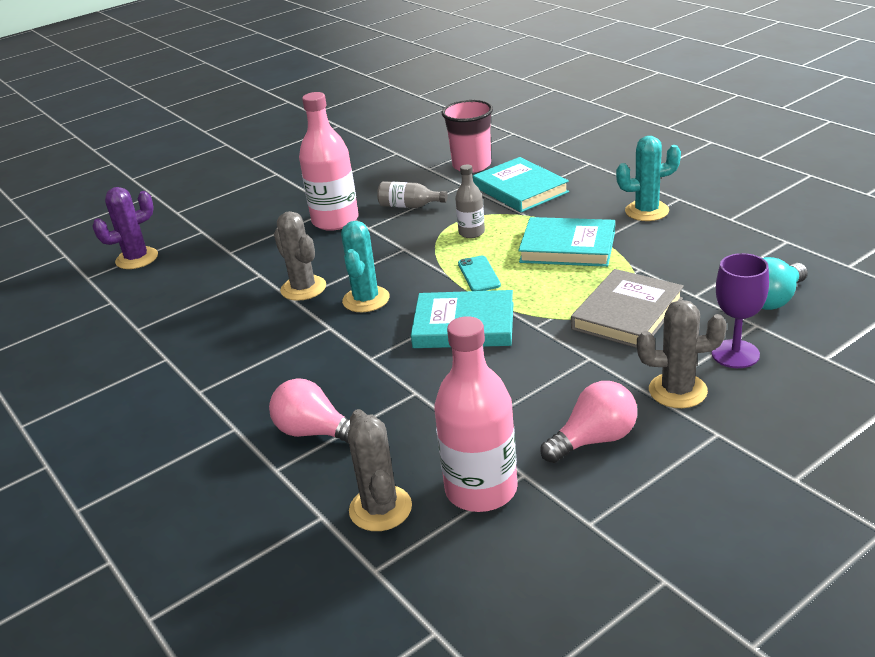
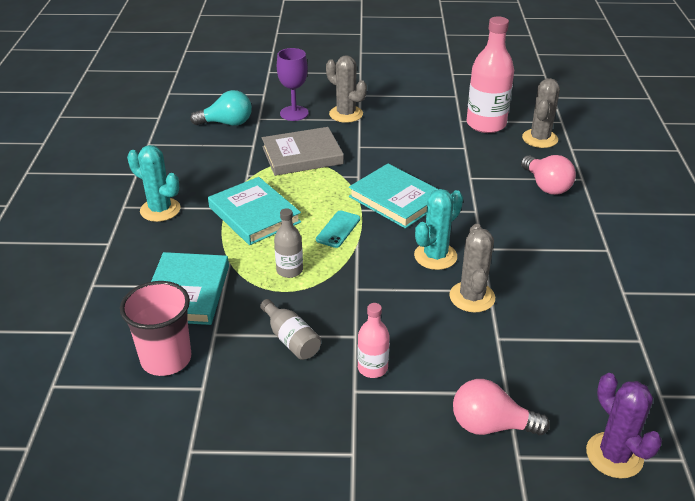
camera: 145 degrees left, 5 degrees up
(137, 258) = (614, 455): purple cactus -> purple cactus turned 60 degrees clockwise
(335, 220) = (372, 368): pink bottle -> pink bottle, size x0.53
(594, 440) = (412, 116): pink light bulb -> pink light bulb (491, 425)

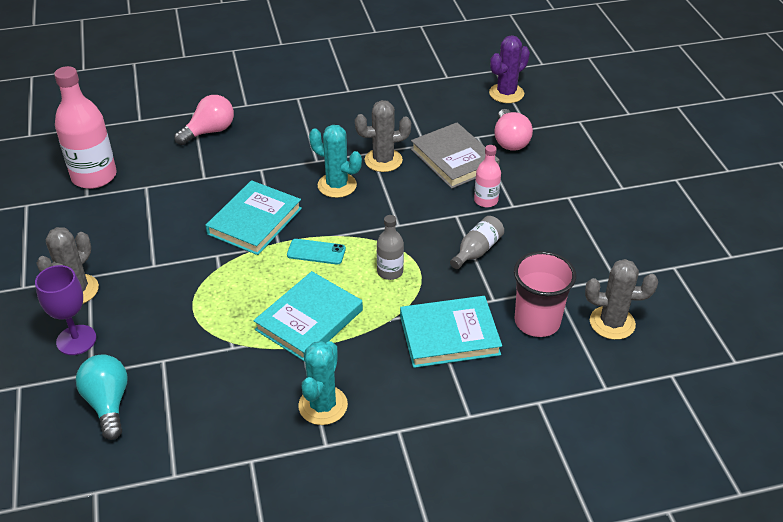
camera: 105 degrees left, 5 degrees up
(302, 155) = (180, 309): grey book -> grey book (454, 159)
(540, 139) = (122, 139): grey cactus -> grey cactus (612, 323)

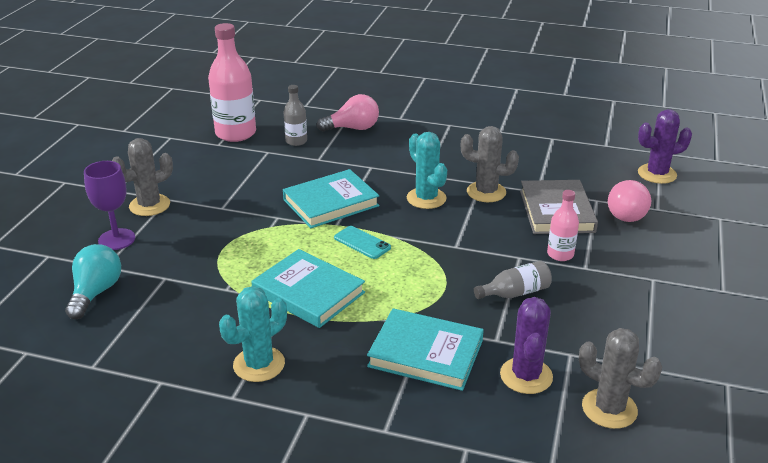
camera: 30 degrees right, 10 degrees down
(309, 320) = (308, 292): turquoise book -> turquoise book turned 60 degrees clockwise
(390, 272) = (415, 281): grey bottle -> grey bottle (296, 141)
(537, 321) = (526, 376): pink cup -> purple cactus

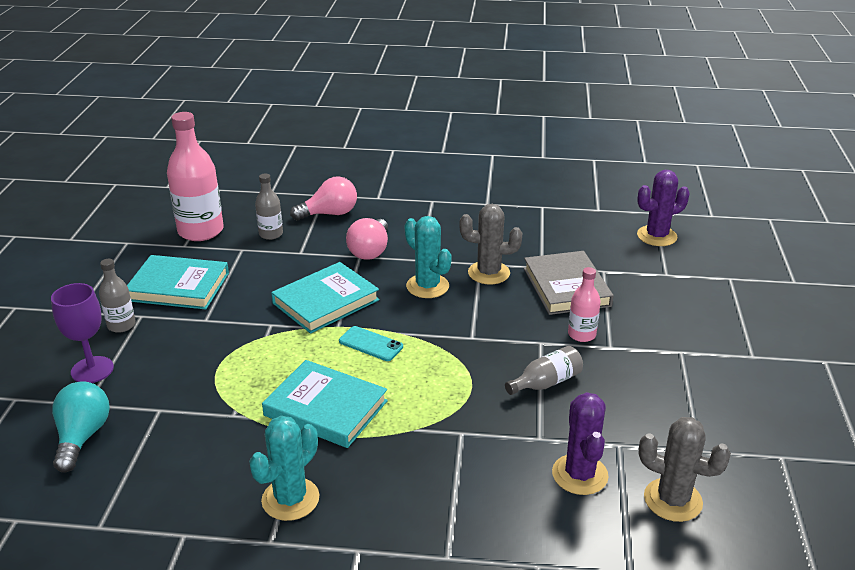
camera: 10 degrees left, 0 degrees up
(149, 205) = (121, 325): grey cactus -> grey bottle
(425, 353) = (469, 463): turquoise book -> turquoise book (178, 287)
(628, 213) = (638, 282): pink light bulb -> pink light bulb (370, 251)

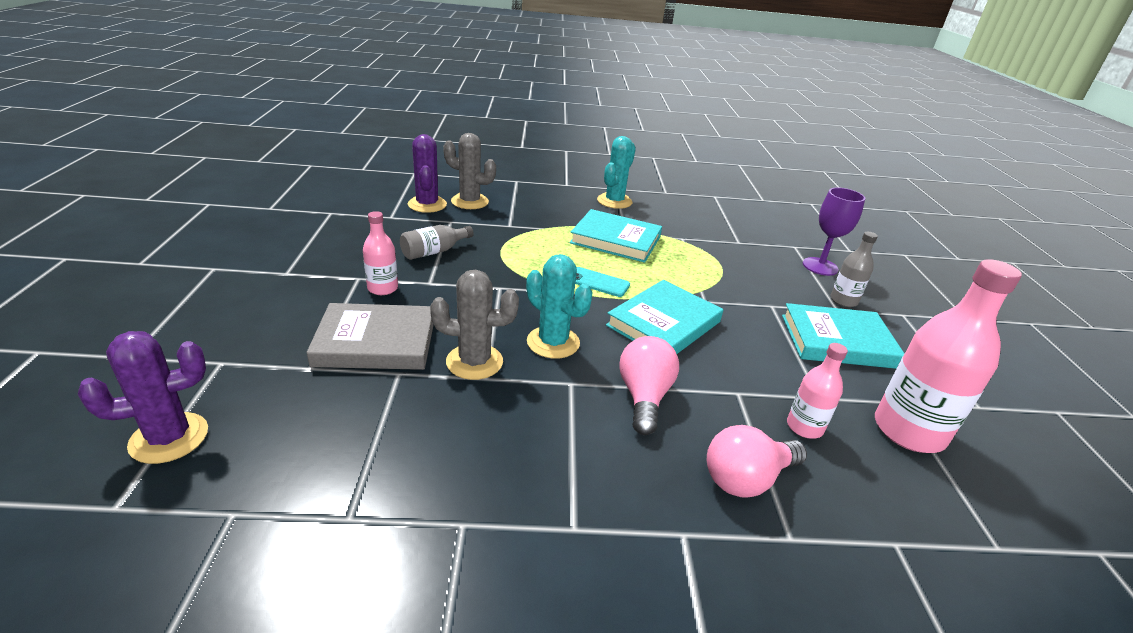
camera: 170 degrees right, 0 degrees up
(82, 437) = (773, 229): turquoise light bulb -> none
(271, 234) = (804, 427): grey bottle -> pink bottle
(566, 287) = (375, 342): grey book -> grey book turned 75 degrees counterclockwise
(672, 500) = (370, 193): grey cactus -> grey cactus (470, 202)

